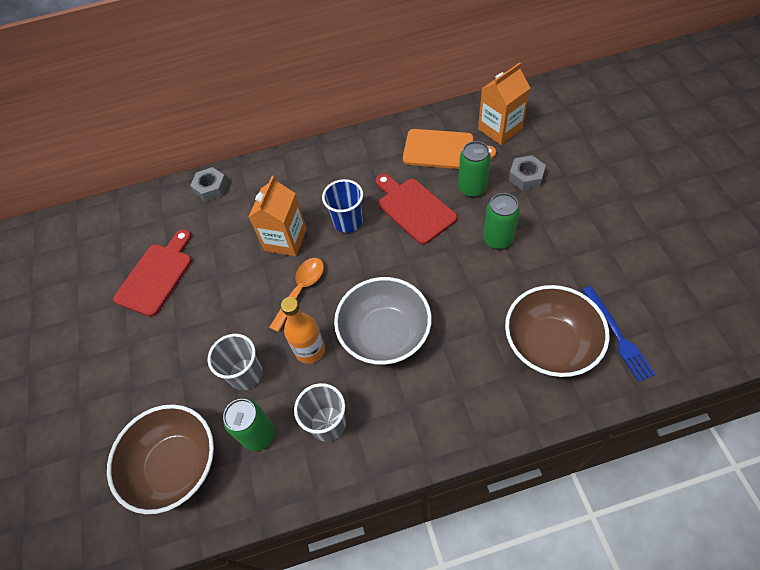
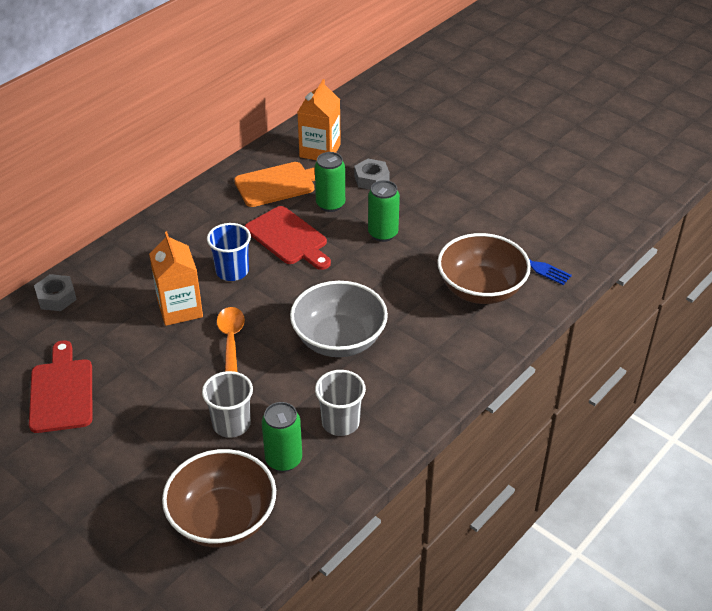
camera: 40 degrees left, 15 degrees down
(310, 350) = (279, 380): orange bottle -> none
(414, 208) = (288, 238): red cutting board -> red cutting board turned 150 degrees counterclockwise

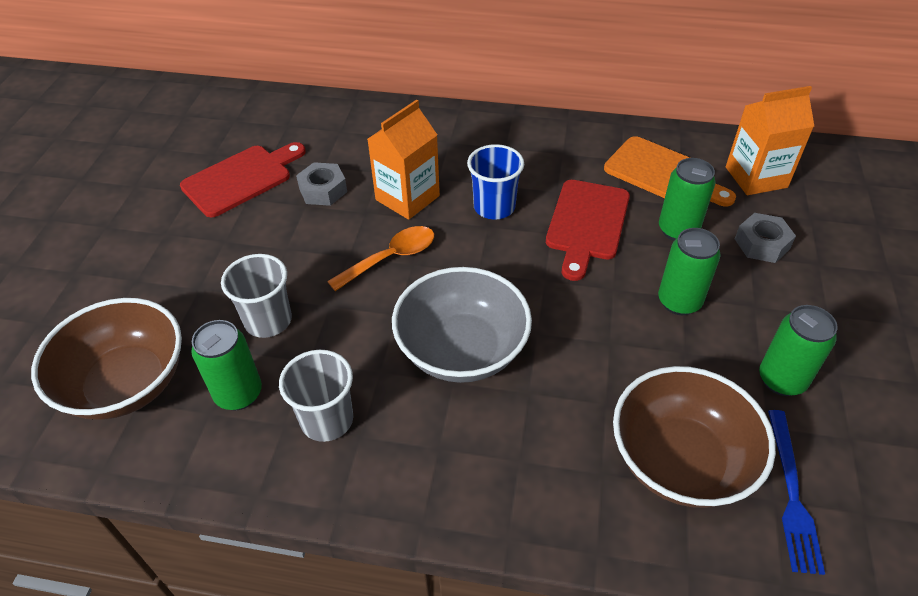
camera: 60 degrees right, 5 degrees up
(56, 297) = (358, 115): grey nut -> grey nut (323, 190)
(464, 226) = (781, 380): none -> green can

